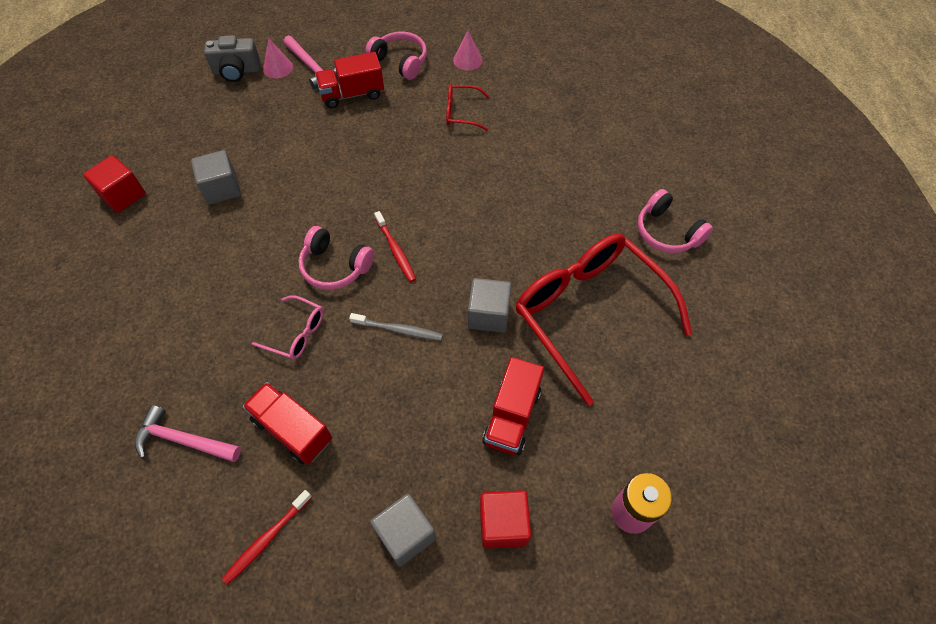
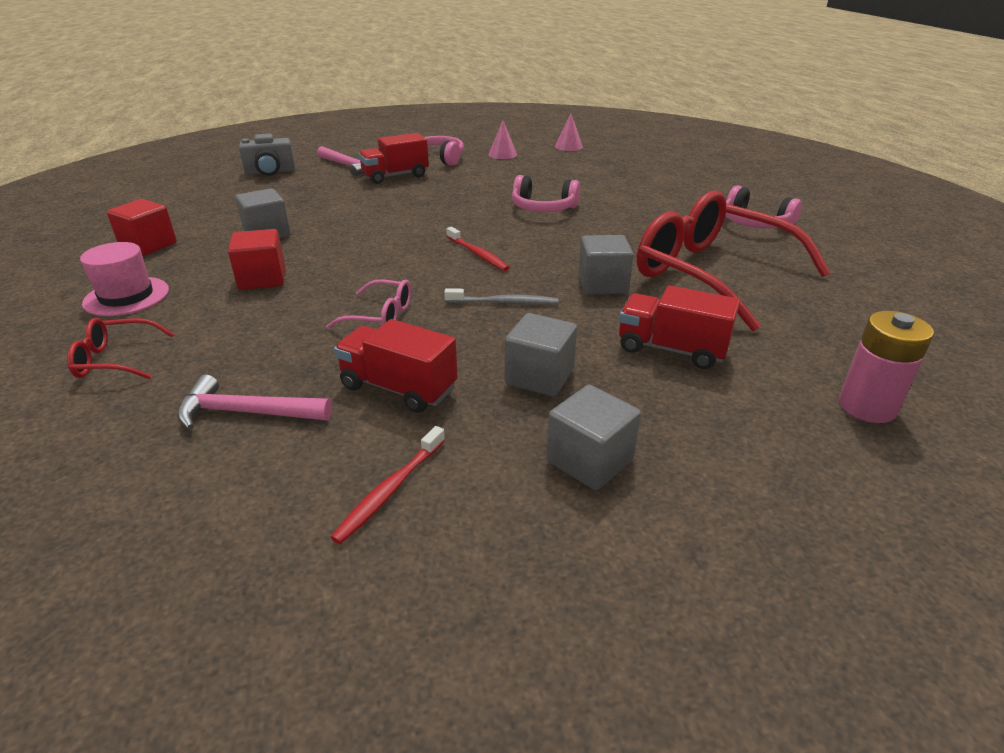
camera: 10 degrees left, 25 degrees down
(104, 274) = (126, 296): none -> pink hat
(278, 68) = (313, 168): pink cone -> pink cone (568, 146)
(335, 266) = (412, 269): pink headphones -> pink headphones (543, 208)
(398, 434) = (539, 377): none -> grey cube
(461, 113) = (510, 178): red glasses -> red glasses (116, 360)
(503, 524) = (715, 435): red cube -> red cube (262, 279)
(512, 416) = (671, 349): red truck -> red truck turned 105 degrees clockwise

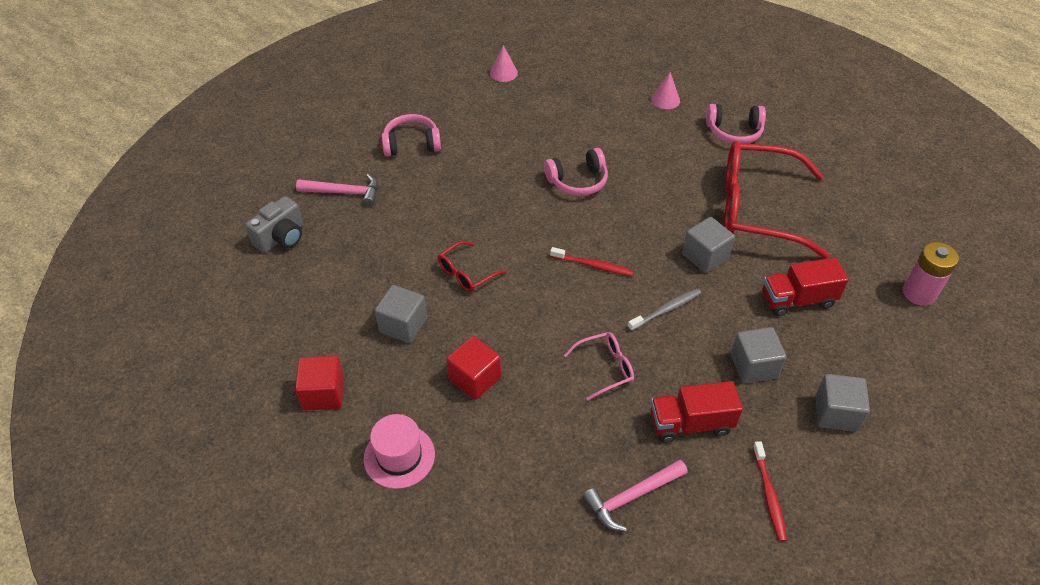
camera: 35 degrees left, 15 degrees up
(116, 360) = (488, 513): red glasses -> red glasses (466, 273)
(395, 176) = (407, 189): red truck -> none
(502, 154) = (461, 111): pink cone -> pink cone (665, 100)

